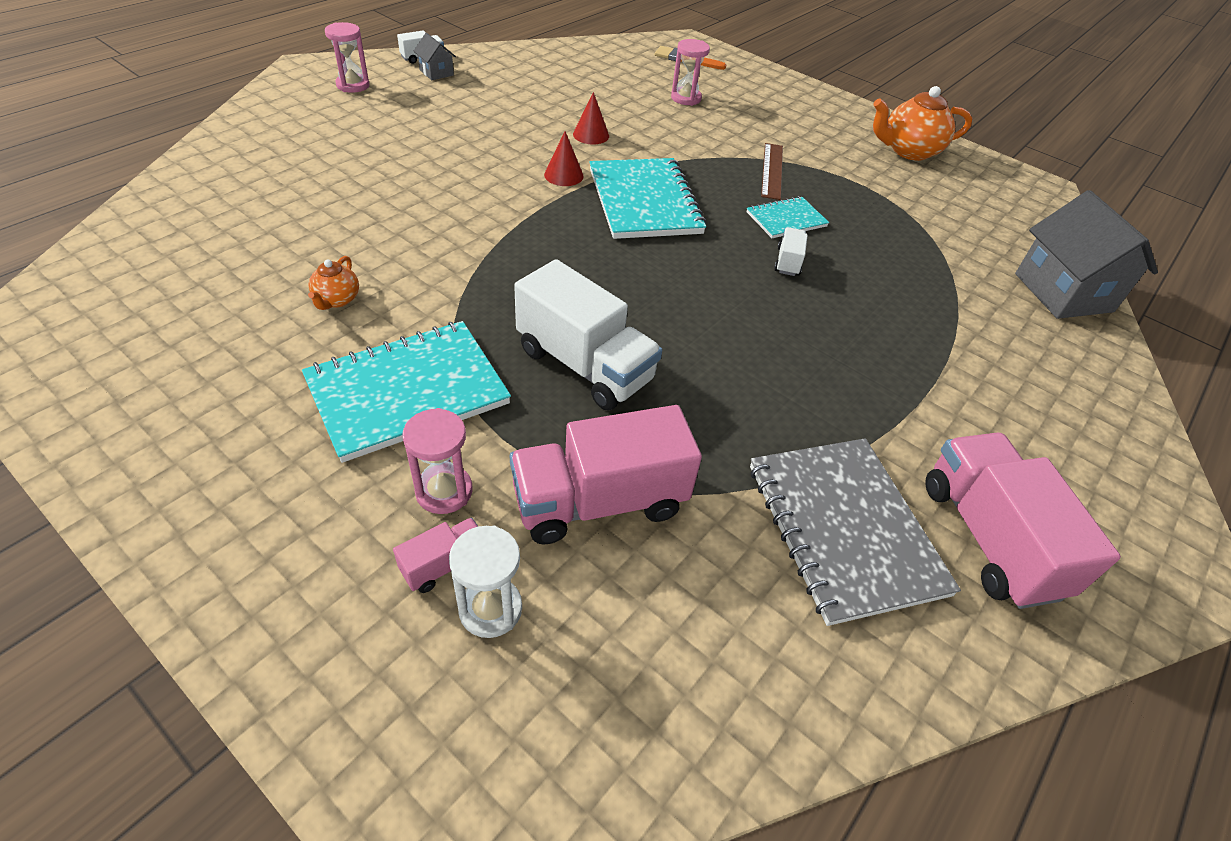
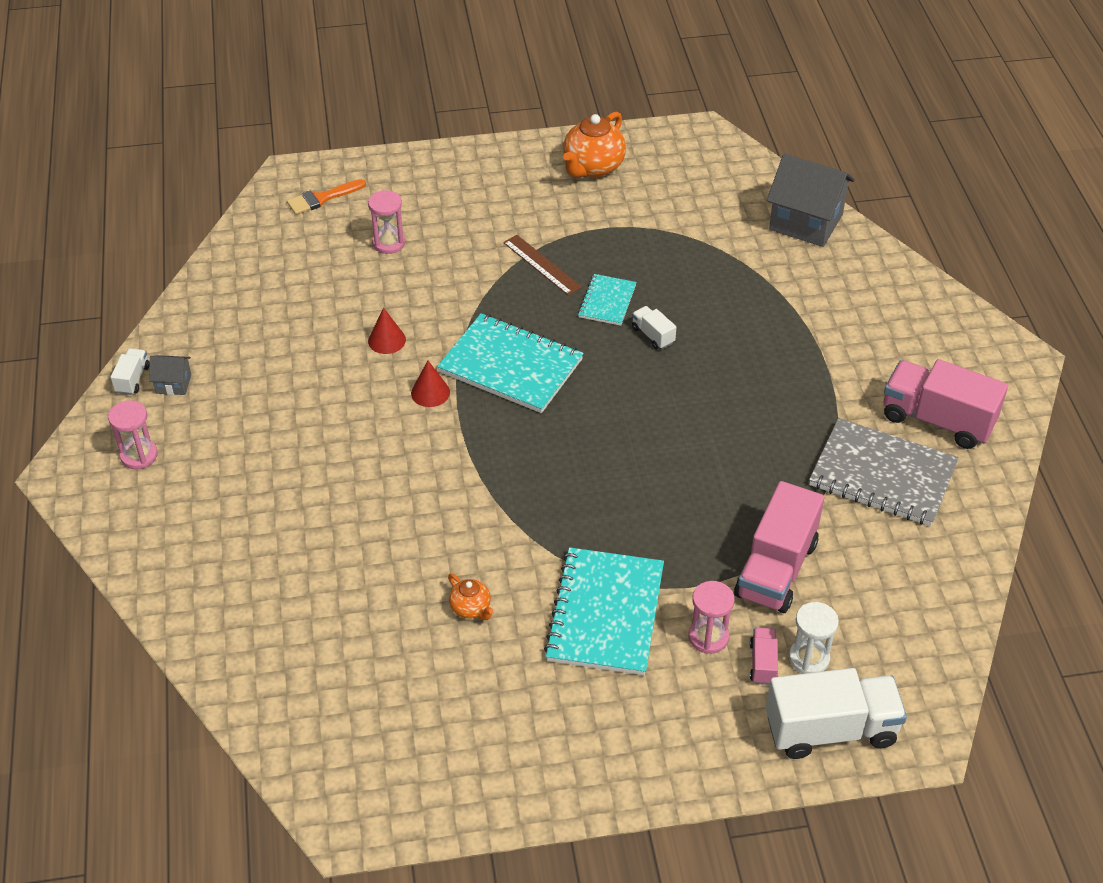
camera: 45 degrees left, 0 degrees up
(584, 365) = (659, 509): white truck -> white truck (830, 730)

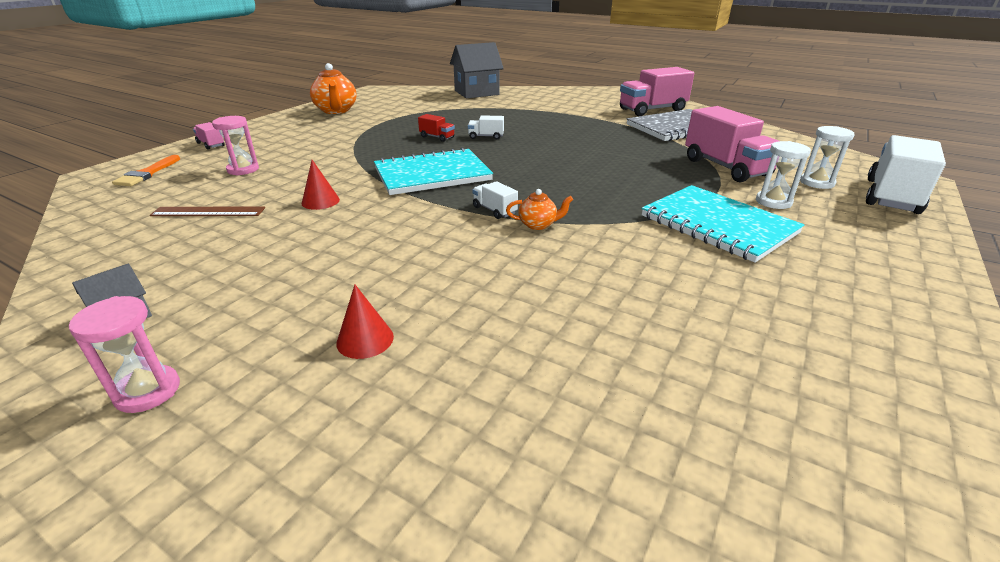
camera: 50 degrees left, 15 degrees down
(133, 379) = (53, 341): white truck -> white truck (494, 210)
(430, 392) = (401, 205): red cone -> red cone (365, 339)
(471, 608) = (657, 274): orange teapot -> orange teapot (538, 224)
(542, 265) = (372, 141): brown ruler -> brown ruler (208, 212)
(607, 301) = (437, 137): turquoise notebook -> red truck
(708, 637) = (773, 202): pink hourglass -> white hourglass
(763, 663) = (812, 195): pink truck -> pink truck (211, 144)

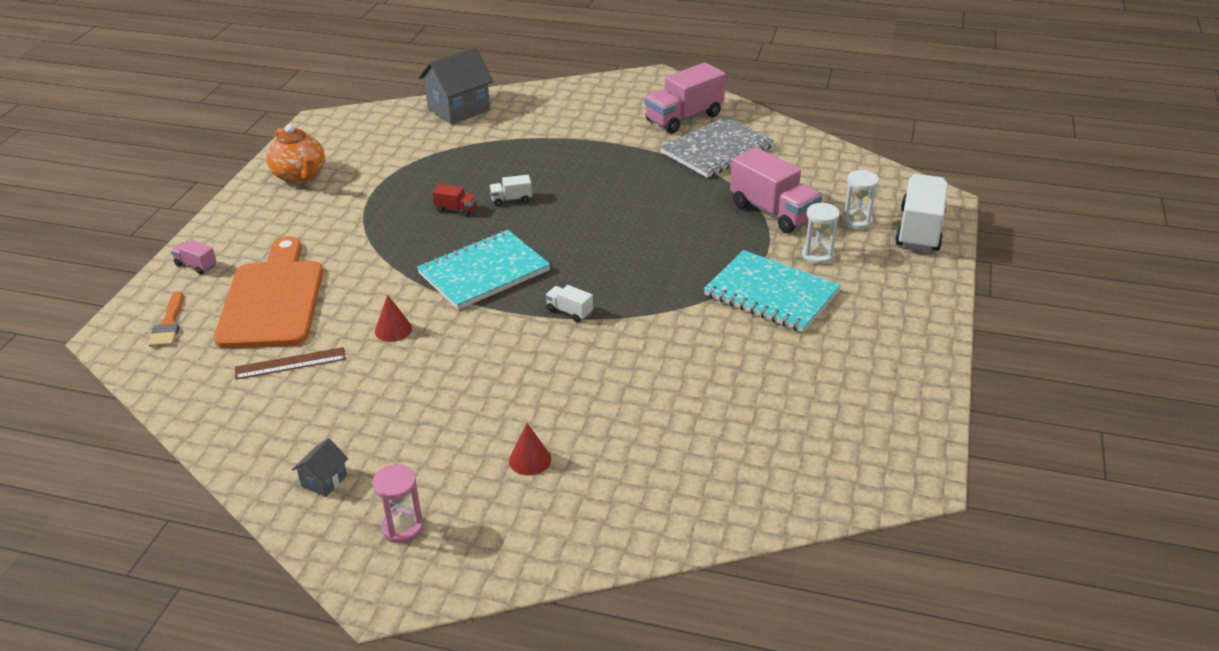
camera: 15 degrees left, 5 degrees up
(243, 169) = (273, 299): pink hourglass -> orange cutting board
(538, 224) = (616, 322): orange teapot -> none

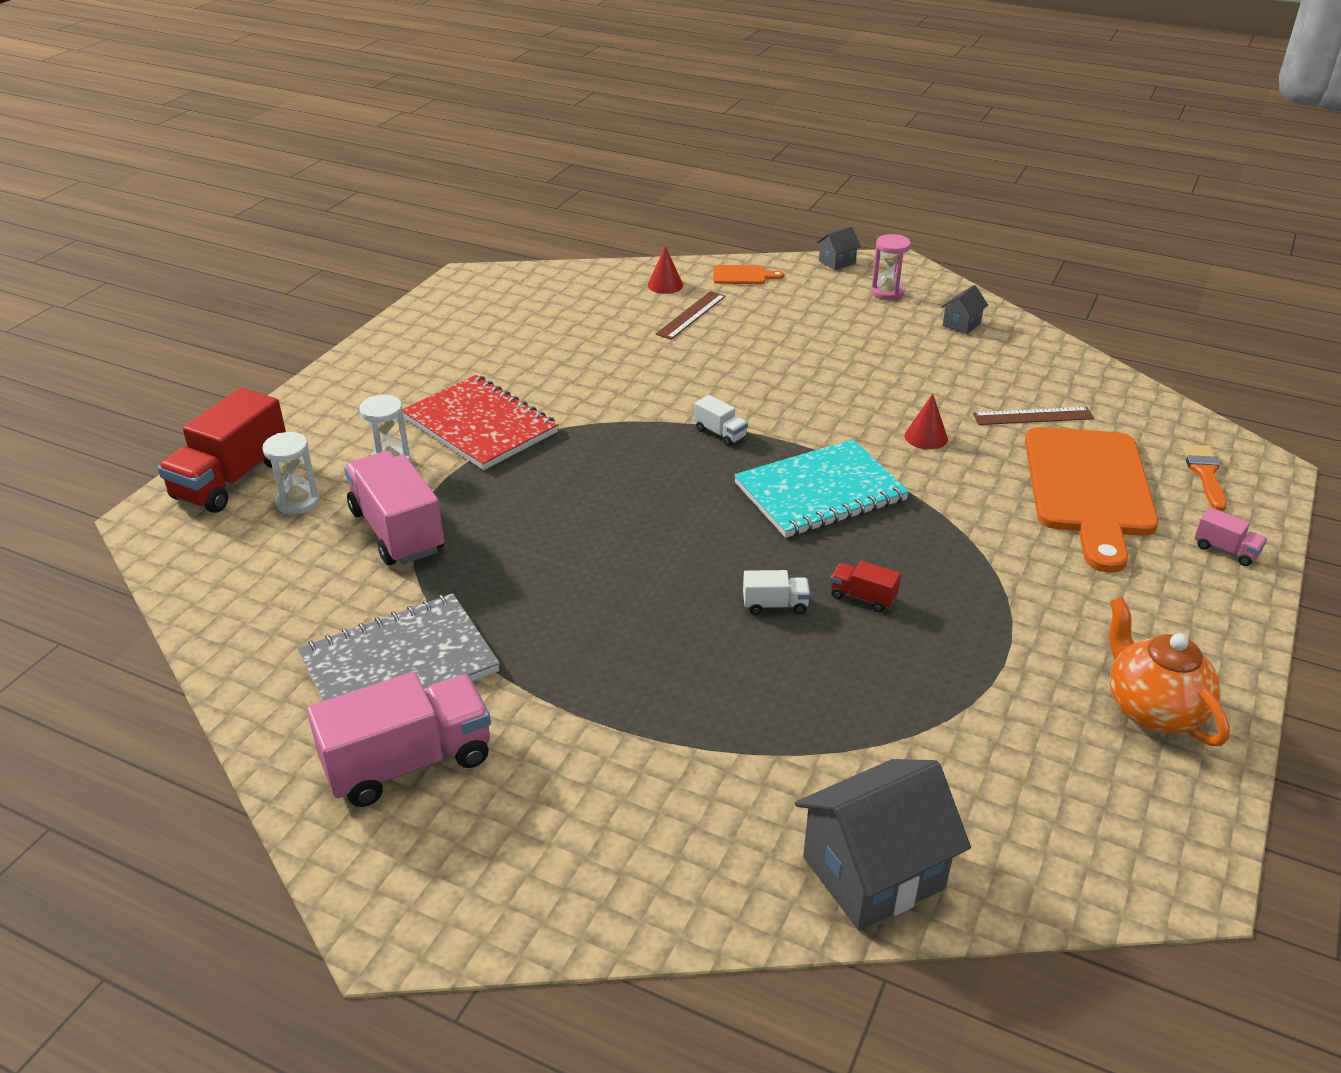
camera: 170 degrees left, 0 degrees up
(464, 585) = (837, 262): none -> grey house
(530, 460) = (781, 320): red cone -> red cone (665, 285)
(586, 536) = (742, 275): none -> orange cutting board
(632, 453) = (691, 315): none -> brown ruler
(771, 294) = (480, 425): turquoise notebook -> red notebook
(919, 230) = (231, 480): white truck -> red truck

